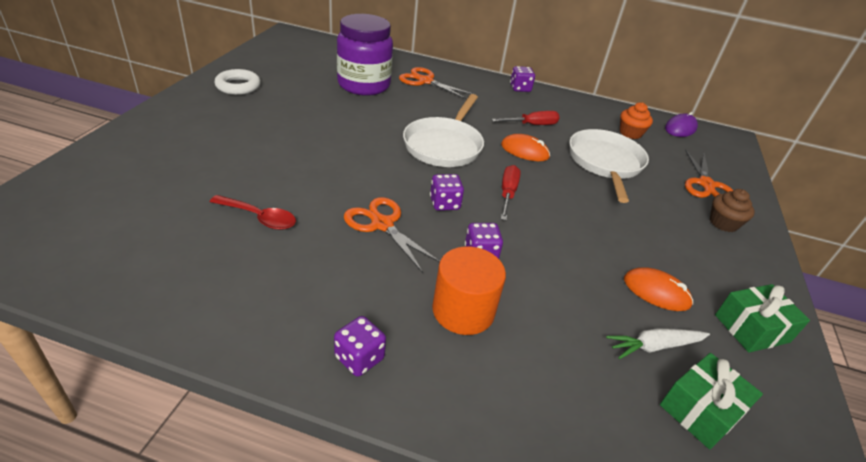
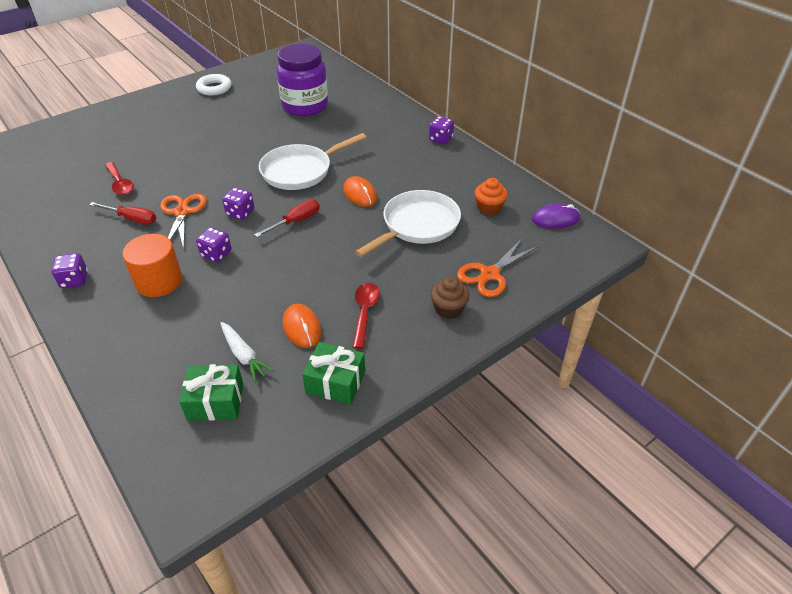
camera: 40 degrees right, 5 degrees up
(425, 81) = (361, 113): orange scissors -> none
(532, 125) = (400, 174): red screwdriver -> red screwdriver (132, 219)
(654, 346) = (244, 356): white carrot -> white carrot turned 150 degrees counterclockwise
(678, 253) = (365, 312): none -> red spoon

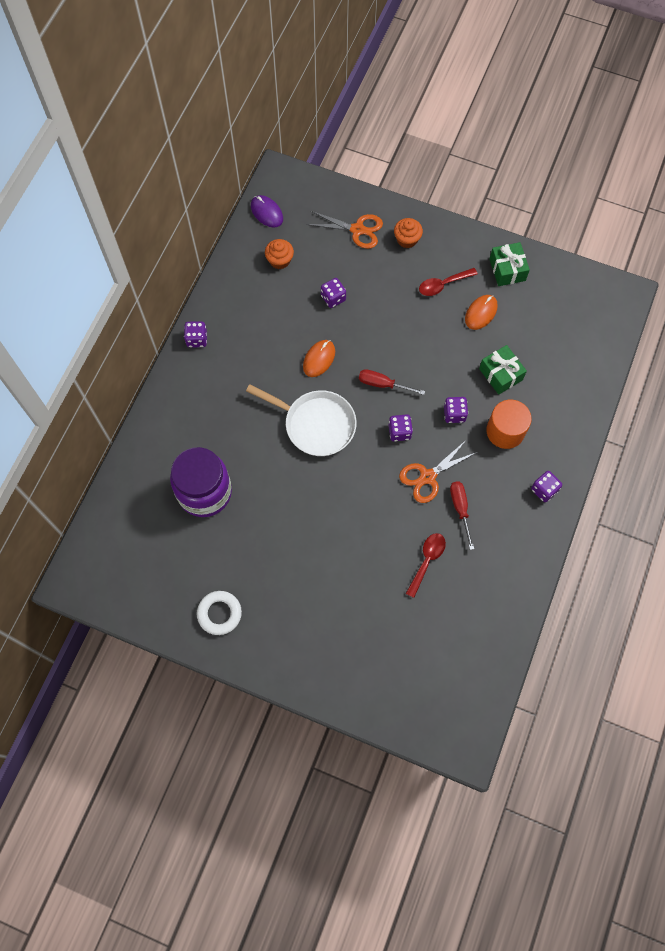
camera: 120 degrees left, 25 degrees up
(215, 401) = (564, 322): green gift -> green gift (500, 374)
(244, 356) = (524, 330): white carrot -> none
(417, 225) = (333, 298): white pan -> purple dice
(448, 308) = (407, 239): brown cupcake -> orange cupcake

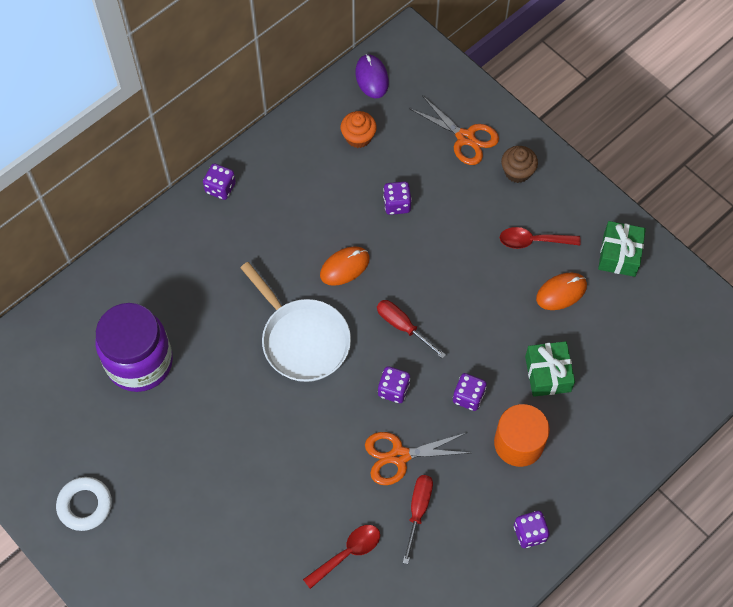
camera: 25 degrees right, 5 degrees down
(407, 239) = (517, 172): orange cupcake -> brown cupcake

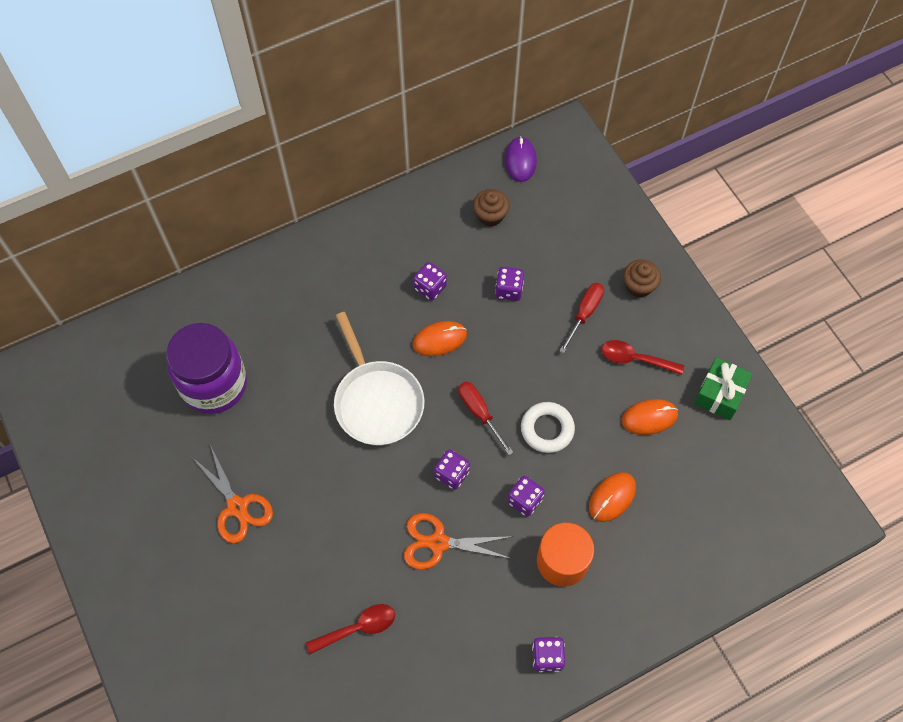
camera: 15 degrees right, 0 degrees up
(85, 505) = (119, 511): white ring -> white ring (547, 429)
(220, 188) = (342, 234): purple dice -> purple dice (430, 287)
(358, 137) = (490, 215): orange cupcake -> brown cupcake
(418, 510) = (441, 603): red screwdriver -> red screwdriver (584, 313)
(465, 138) = (596, 240): orange scissors -> orange scissors (237, 507)
(547, 374) = (612, 497): green gift -> orange mouse

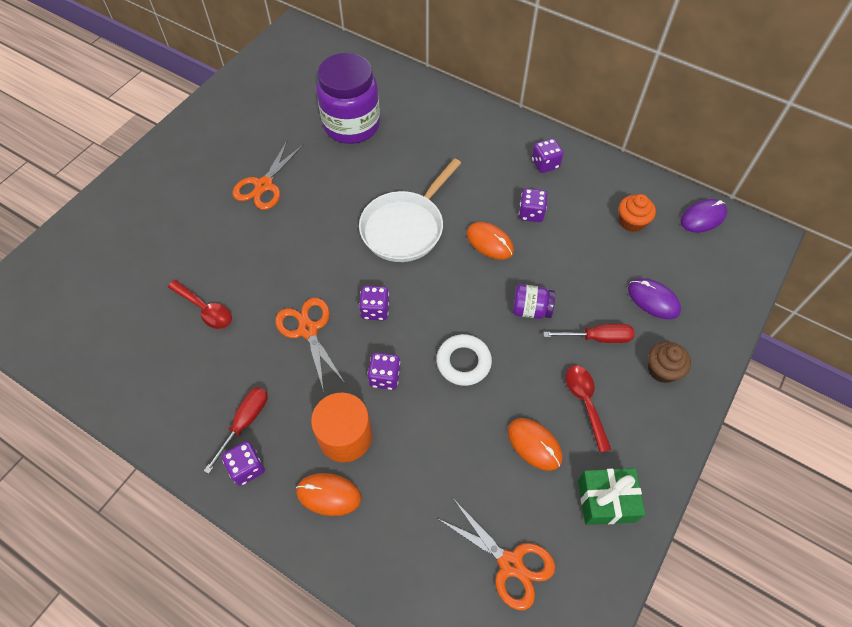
camera: 60 degrees right, 5 degrees down
(479, 413) = (443, 303): red screwdriver -> red screwdriver (245, 422)
(490, 215) = (631, 222): brown cupcake -> orange cupcake
(509, 290) = (573, 269): purple dice -> purple dice (545, 164)
(528, 347) = (531, 309): none -> purple jar
(575, 250) = (653, 300): none -> purple mouse
(612, 497) = (432, 450): orange mouse -> orange mouse (328, 495)
(732, 490) = (510, 564): none -> orange scissors

